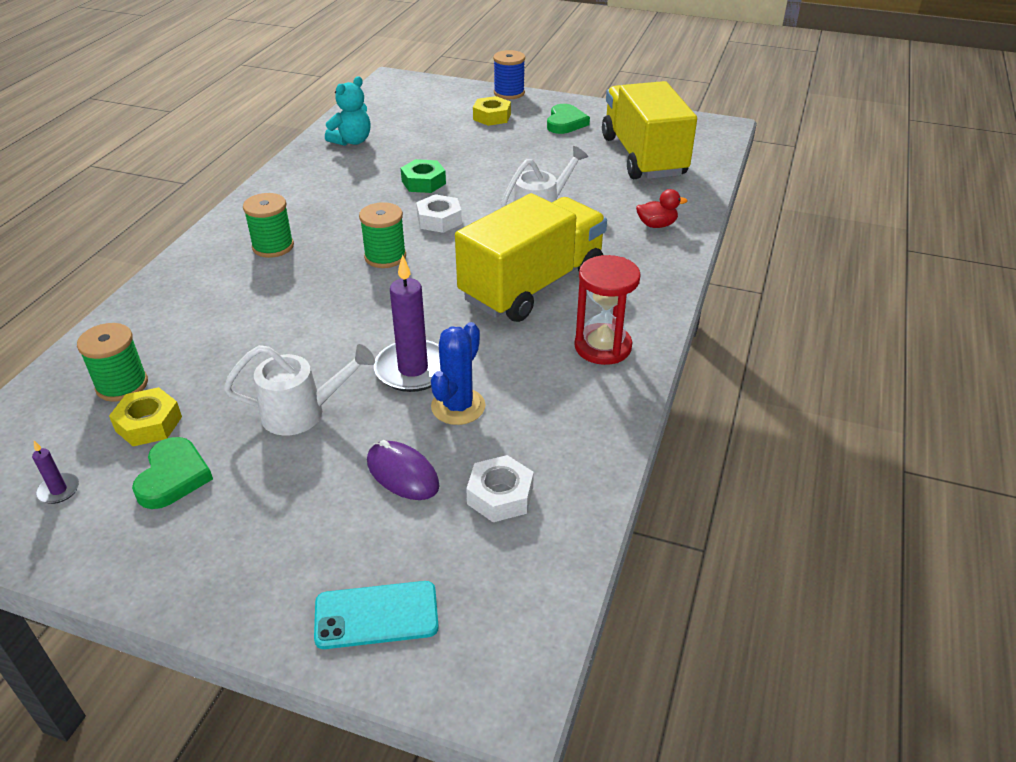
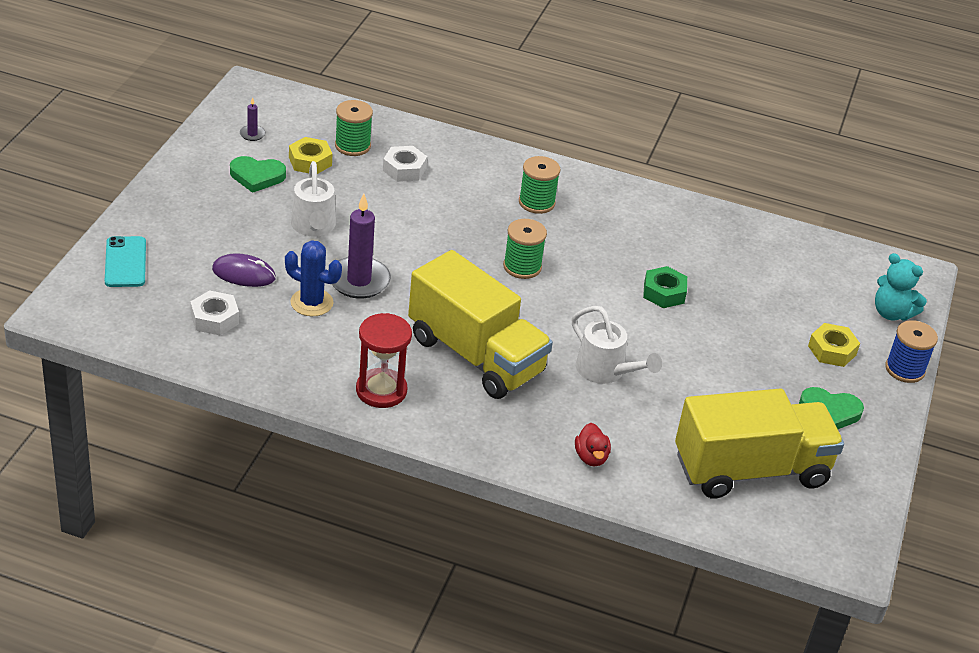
camera: 85 degrees right, 0 degrees up
(352, 141) = (747, 244): turquoise teddy bear -> turquoise teddy bear (891, 313)
(402, 474) = (243, 274): purple mouse -> purple mouse turned 60 degrees clockwise
(439, 220) = (589, 301): white nut -> white nut (404, 169)

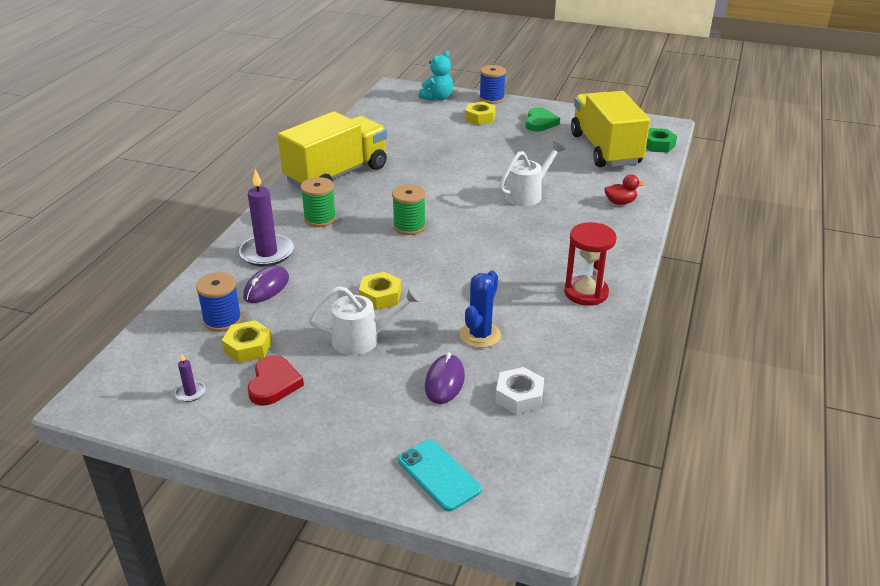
camera: 85 degrees left, 5 degrees down
(125, 262) = (439, 475): turquoise phone -> turquoise phone turned 60 degrees clockwise
(257, 176) = (274, 384): green heart -> red heart
(352, 146) = (222, 320): green spool -> blue spool
(359, 280) = (442, 309): purple candle -> purple candle (267, 253)
(384, 240) = (380, 296): none -> yellow nut
(404, 169) = (266, 287): white nut -> purple mouse
(475, 355) = (527, 248): yellow truck -> yellow truck (337, 174)
(664, 293) = (431, 169): green nut -> green nut (658, 145)

